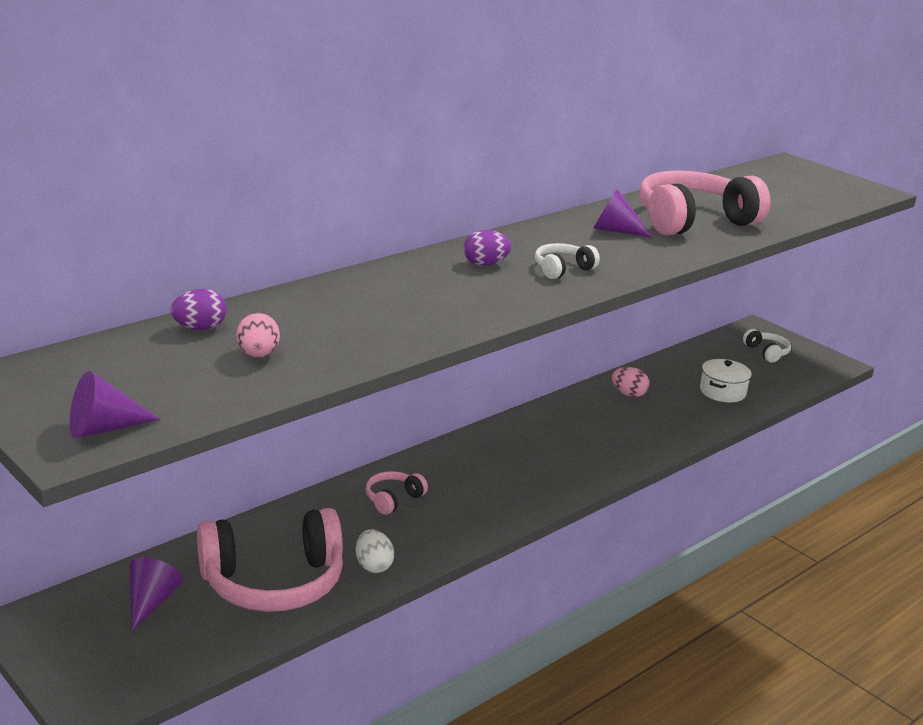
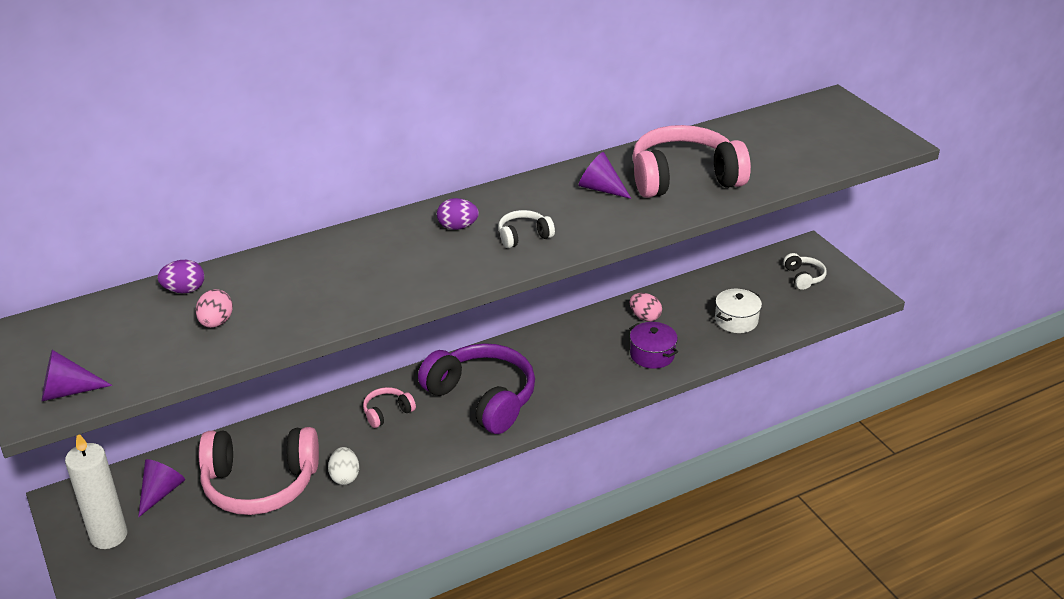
camera: 15 degrees right, 10 degrees up
(100, 655) = (109, 536): none -> white candle
(494, 478) = (482, 398): none -> purple headphones
(655, 426) = (652, 355): none -> purple pot

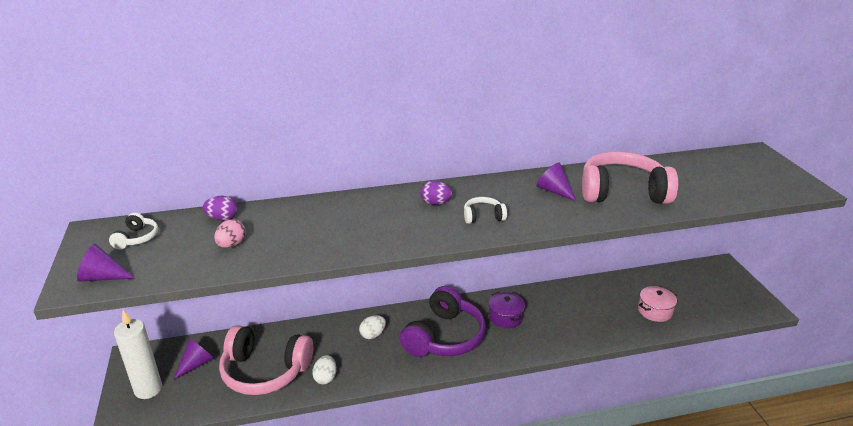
camera: 15 degrees right, 5 degrees down
(387, 412) = (373, 335): pink headphones -> white egg
(482, 398) = (444, 337): purple headphones -> purple headphones turned 60 degrees clockwise
(644, 317) = (583, 297): pink egg -> none
(652, 355) = (582, 326): purple pot -> purple pot (505, 317)
(736, 320) = (655, 311): white pot -> pink pot
(803, 277) = (715, 287): white headphones -> white headphones (137, 238)

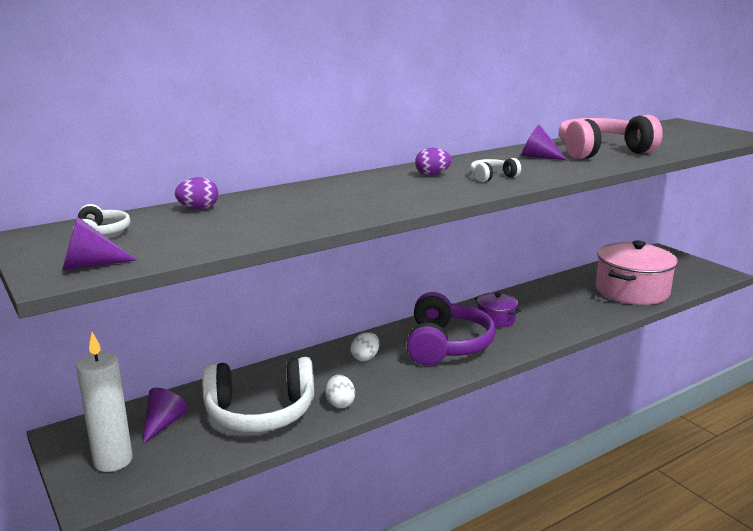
camera: 20 degrees left, 10 degrees down
(231, 245) = (234, 223): pink egg -> none
(265, 371) = (260, 412): pink headphones -> white headphones
(655, 311) = (632, 291): pink pot -> pink pot, size x2.01

